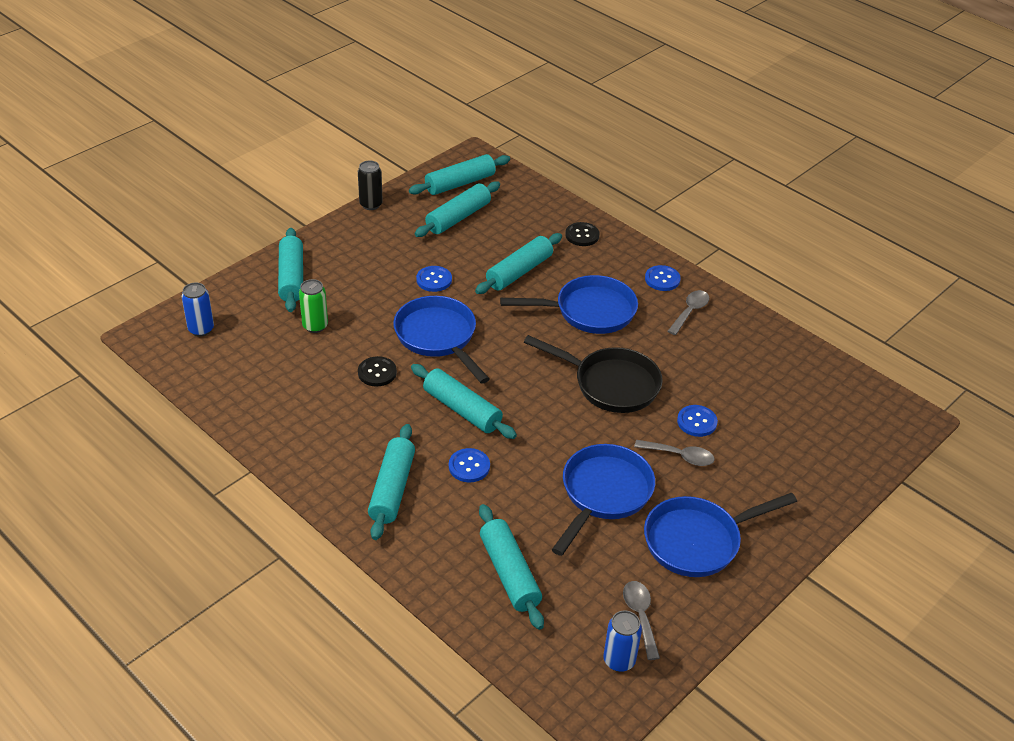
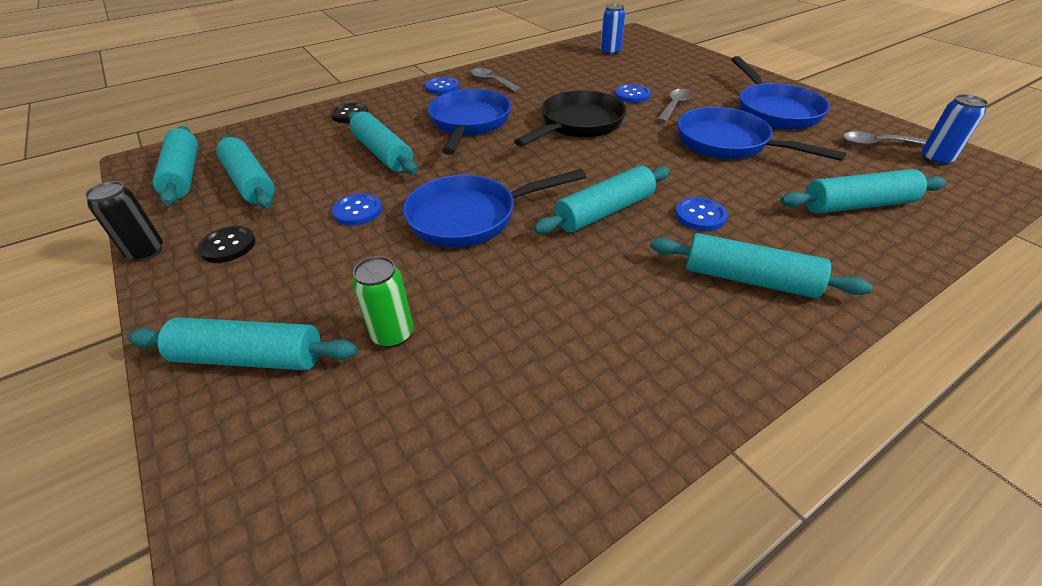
camera: 75 degrees left, 0 degrees up
(201, 329) = (315, 525): blue can -> blue can (610, 52)
(377, 372) = (522, 275): black button -> black button (228, 246)

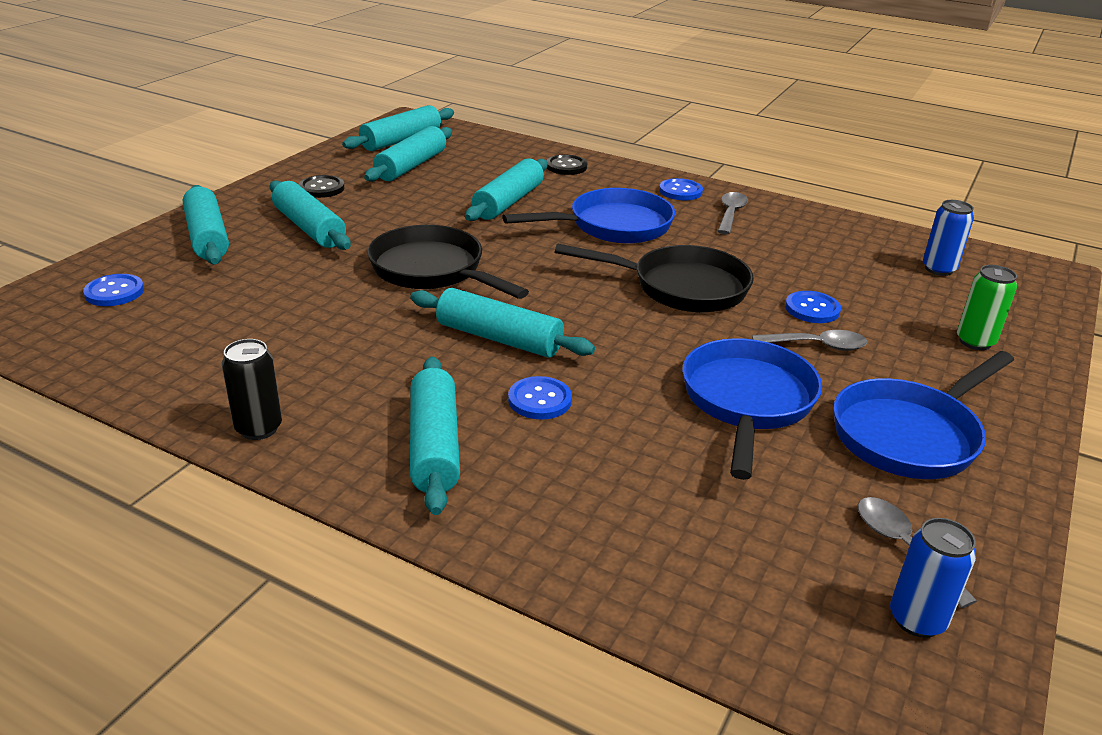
camera: 60 degrees right, 10 degrees down
(146, 252) = (297, 165): black can -> black can (258, 428)
(357, 211) = (403, 219): blue button -> blue button (114, 292)
(392, 334) = (254, 279): green can -> green can (975, 342)
(470, 217) = (433, 271): blue pan -> black pan
(857, 205) = (671, 526): turquoise rolling pin -> turquoise rolling pin (309, 228)

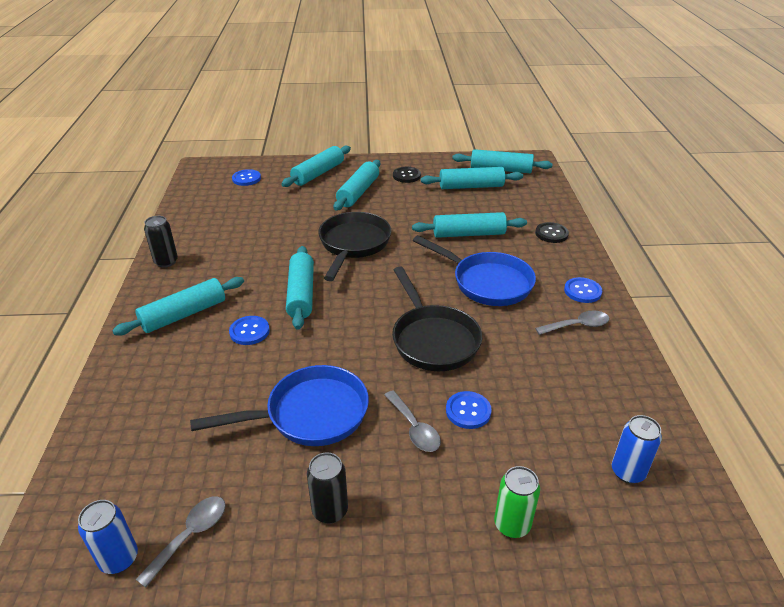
camera: 60 degrees right, 5 degrees up
(910, 434) = (330, 510): blue pan -> black can

